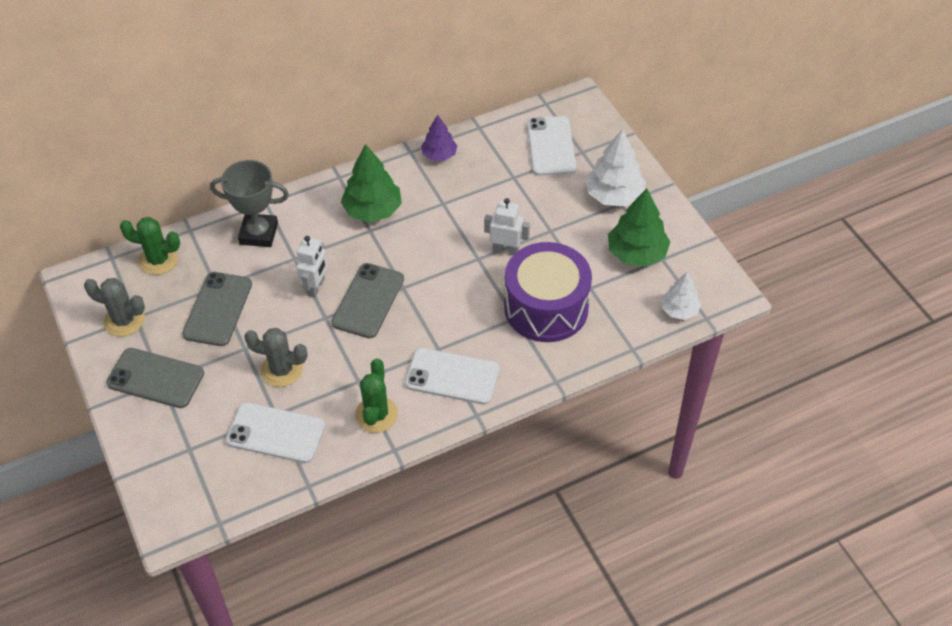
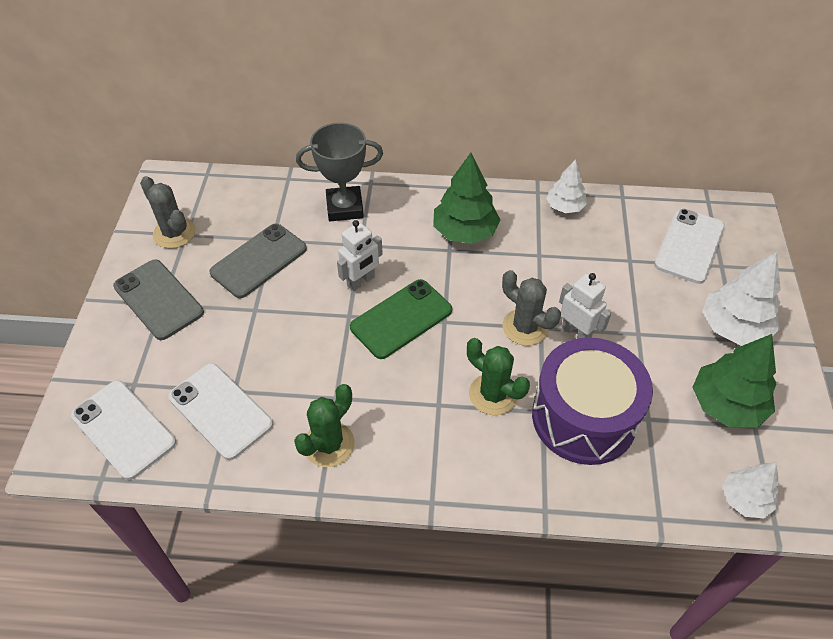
camera: 30 degrees right, 0 degrees up
(158, 260) = (243, 193): green cactus -> green cactus (493, 394)
(258, 233) = (345, 207): grey trophy -> grey trophy turned 45 degrees counterclockwise
(281, 370) = (272, 348): grey cactus -> grey cactus (525, 327)
(368, 301) = (401, 319): grey phone -> green phone
(439, 155) = (565, 206): purple tree -> white tree
(452, 376) = (433, 443): white phone -> white phone (123, 429)

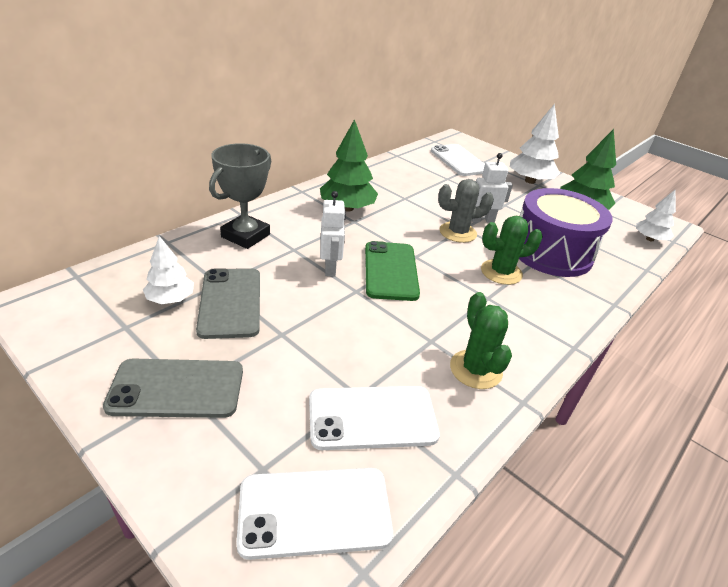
camera: 55 degrees left, 15 degrees down
(174, 233) = (110, 333): grey cactus -> none
(565, 206) = (378, 171): white tree -> white tree (171, 299)

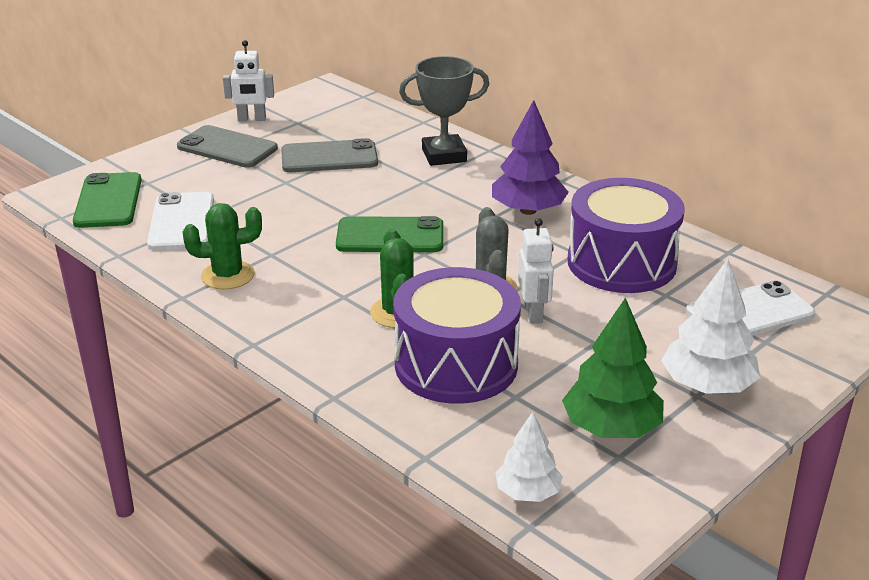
camera: 95 degrees right, 5 degrees down
(171, 299) = (333, 133): white tree -> none
(177, 389) = (227, 148): grey phone -> grey phone turned 60 degrees counterclockwise
(245, 236) = (444, 155): grey trophy -> grey trophy turned 45 degrees counterclockwise
(315, 512) = (108, 201): white phone -> green phone
(330, 268) = (391, 202): white robot -> white robot (251, 119)
(347, 208) = (528, 210): green tree -> purple tree
(415, 185) = (621, 263): none -> purple drum

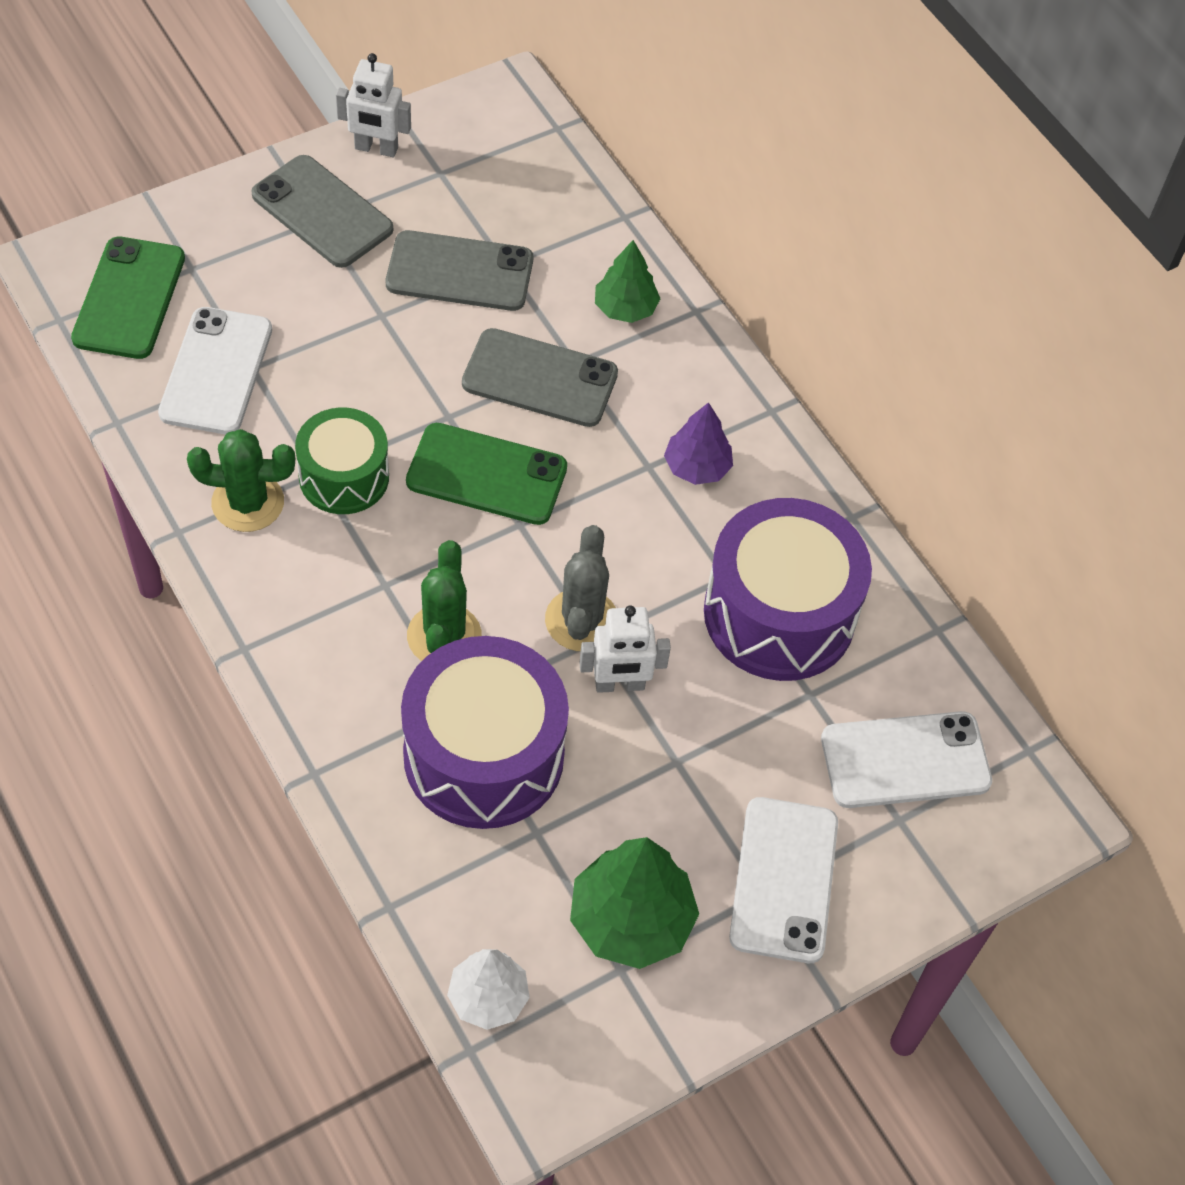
camera: 10 degrees right, 25 degrees up
(291, 253) = (344, 477): none -> green drum
(404, 191) = (540, 378): none -> grey phone
(444, 155) = (625, 308): grey trophy -> green tree
(528, 210) = (697, 467): purple tree -> purple tree, size x0.62
(534, 313) = (619, 685): white robot -> white robot turned 75 degrees clockwise
(707, 385) = (784, 880): white tree -> white phone

